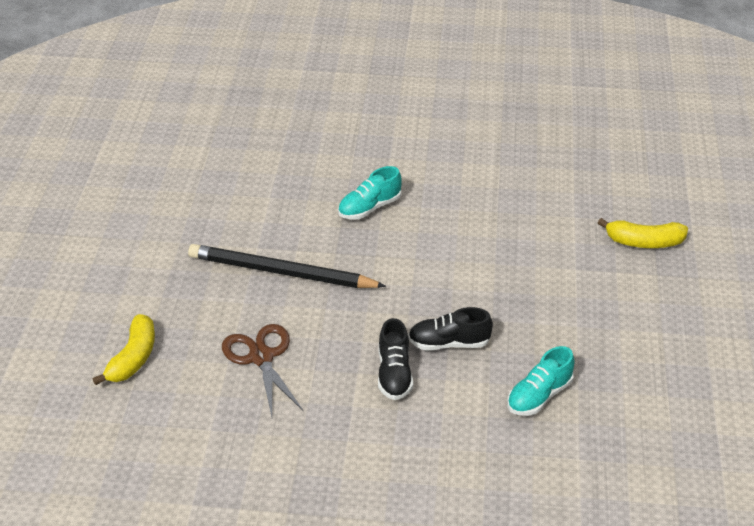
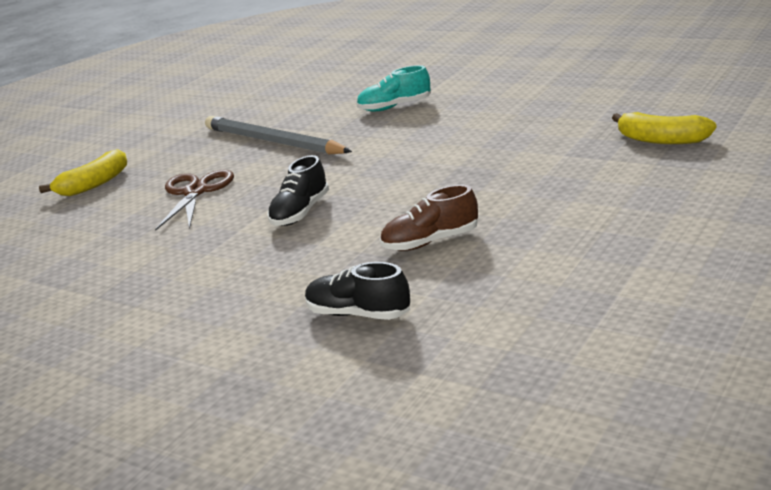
camera: 30 degrees right, 15 degrees down
(281, 272) = (273, 142): black pencil -> grey pencil
(449, 343) = (376, 196): black shoe -> black shoe (358, 314)
(539, 396) = (430, 242): turquoise shoe -> brown shoe

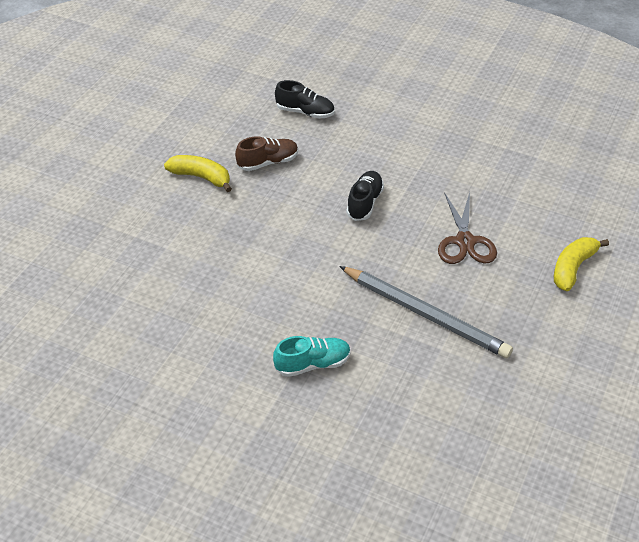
camera: 170 degrees right, 20 degrees up
(661, 140) = (88, 255): yellow banana -> yellow banana (201, 177)

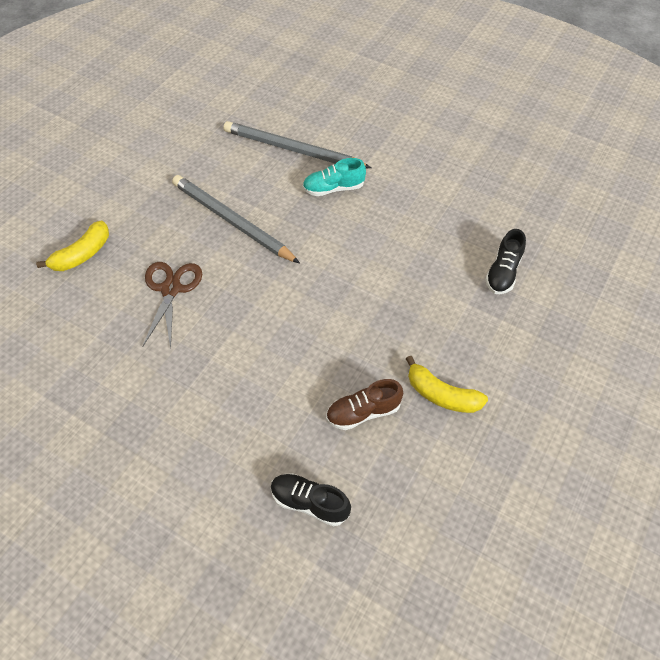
camera: 175 degrees left, 10 degrees up
(364, 203) = (260, 344): black shoe -> black shoe (503, 272)
(374, 418) = (293, 150): none -> grey pencil

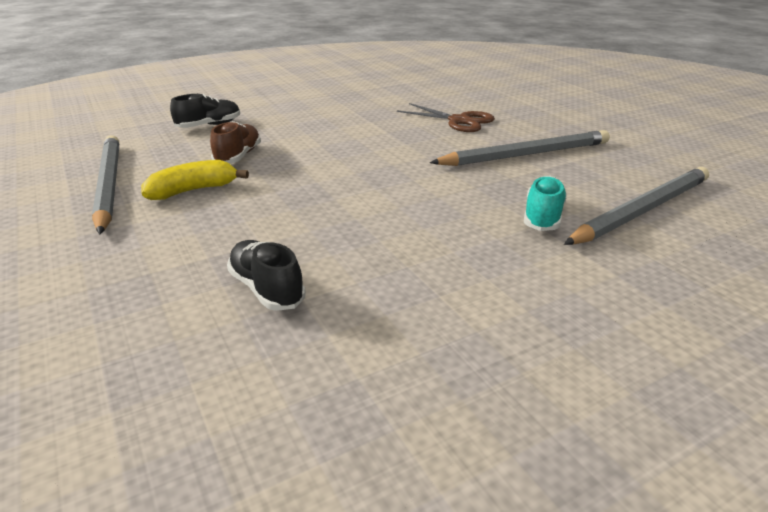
camera: 120 degrees right, 25 degrees down
(82, 254) = (529, 103): yellow banana -> none
(480, 466) = (108, 185): none -> grey pencil

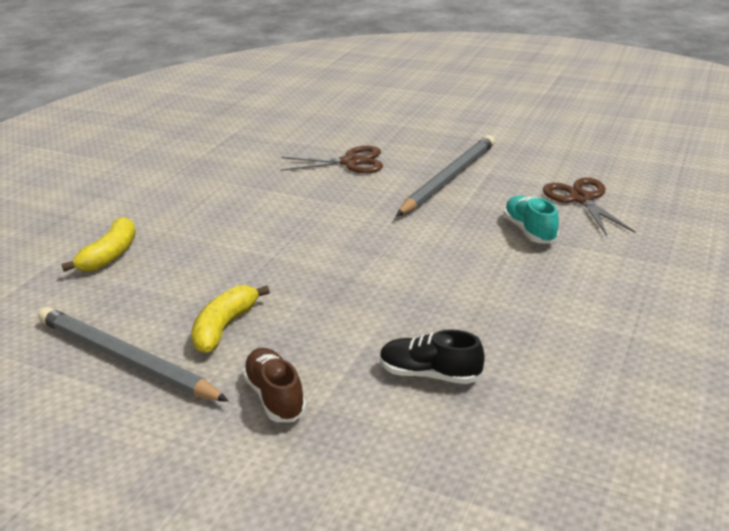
camera: 35 degrees left, 0 degrees up
(209, 125) = (110, 255): black shoe -> yellow banana
(238, 156) = (205, 276): brown shoe -> brown shoe (275, 396)
(641, 210) = (581, 199): grey pencil -> brown scissors

